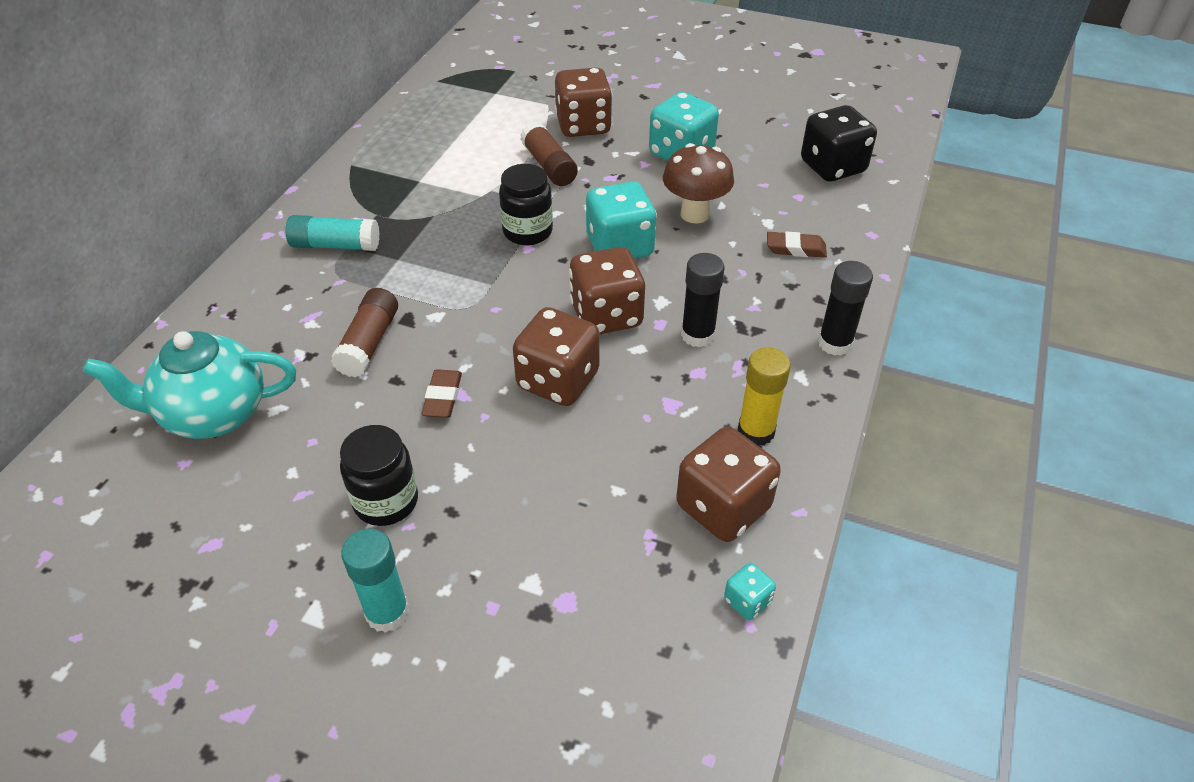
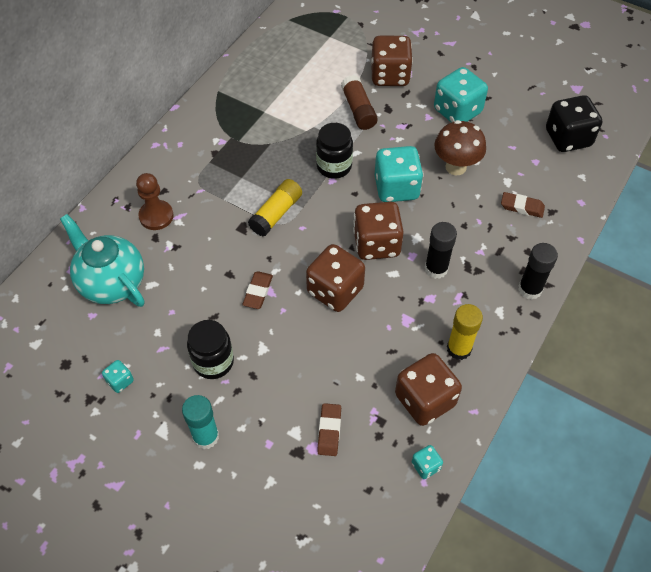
camera: 10 degrees right, 10 degrees up
(213, 414) = (112, 282): turquoise teapot -> turquoise teapot turned 45 degrees clockwise
(236, 551) = (120, 381): none -> turquoise dice
(276, 320) = (156, 216): none -> brown pawn
(335, 245) = (200, 160): turquoise glue stick -> none
(369, 343) = (215, 243): brown glue stick -> none
(455, 296) = (276, 214): none -> yellow glue stick
(585, 573) = (329, 431): none -> brown eraser

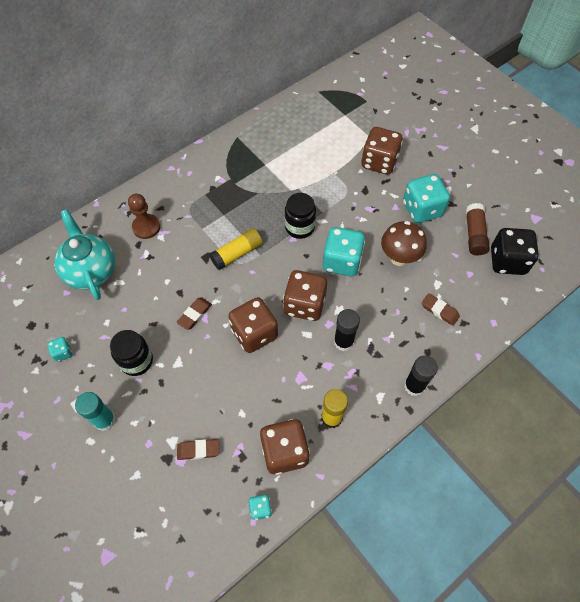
camera: 20 degrees right, 5 degrees up
(329, 431) = (198, 450): brown eraser -> brown eraser turned 60 degrees clockwise
(358, 110) = (340, 184): brown glue stick -> brown glue stick (474, 234)

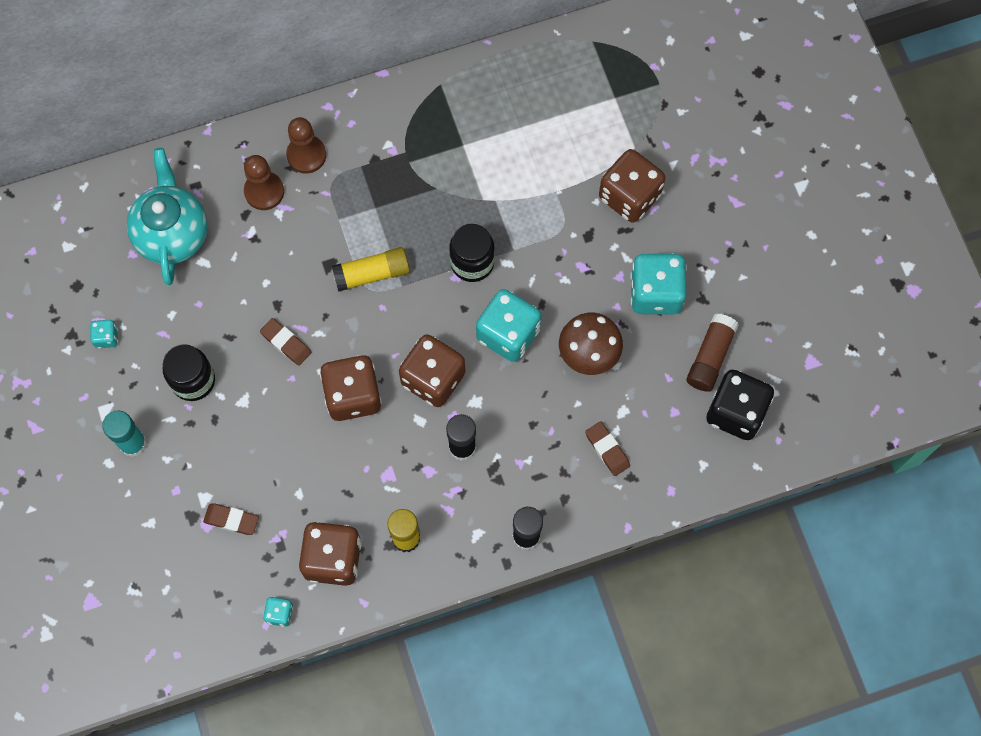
camera: 20 degrees right, 10 degrees up
(167, 198) = (306, 155): none -> brown pawn
(195, 314) = (286, 343): brown eraser -> brown eraser turned 75 degrees clockwise

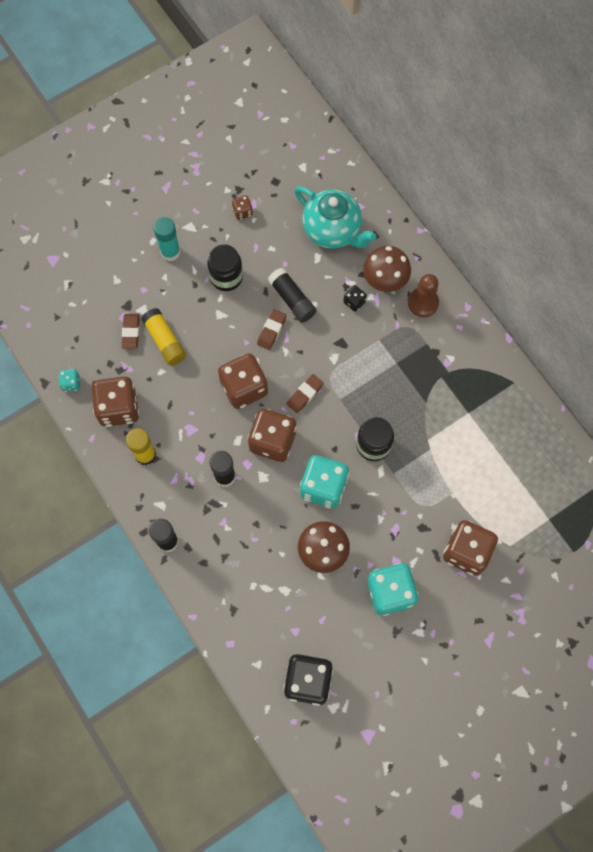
camera: 75 degrees right, 0 degrees up
(106, 337) = (242, 212): turquoise dice -> brown dice
(172, 234) = (332, 231): turquoise teapot -> turquoise teapot turned 60 degrees clockwise
(251, 307) = (292, 299): none -> black glue stick
(264, 191) = (384, 282): brown pawn -> brown mushroom
(279, 234) = (354, 302): none -> black dice
(372, 274) = (342, 375): yellow glue stick -> yellow glue stick (165, 341)
(607, 449) = (250, 585): brown eraser -> brown eraser (305, 394)
(710, 357) = (349, 649): brown glue stick -> none

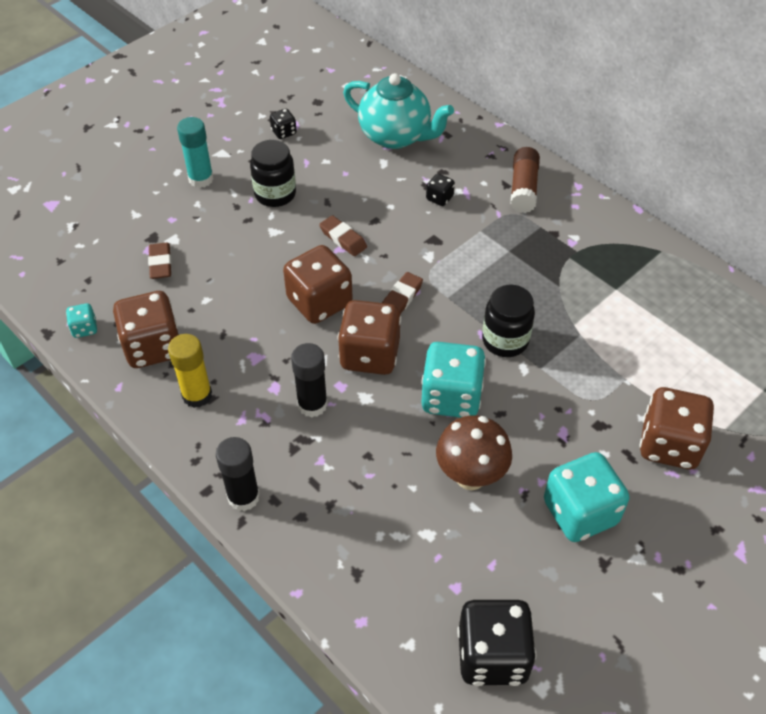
camera: 10 degrees left, 20 degrees down
(165, 341) = (206, 267): yellow glue stick -> none
(242, 212) = (284, 132): brown dice -> black dice
(271, 330) = (343, 239): brown eraser -> brown eraser turned 60 degrees counterclockwise
(292, 299) = (362, 205): black glue stick -> none
(384, 282) = (471, 175): brown mushroom -> none
(423, 303) = (523, 188): brown pawn -> brown glue stick

